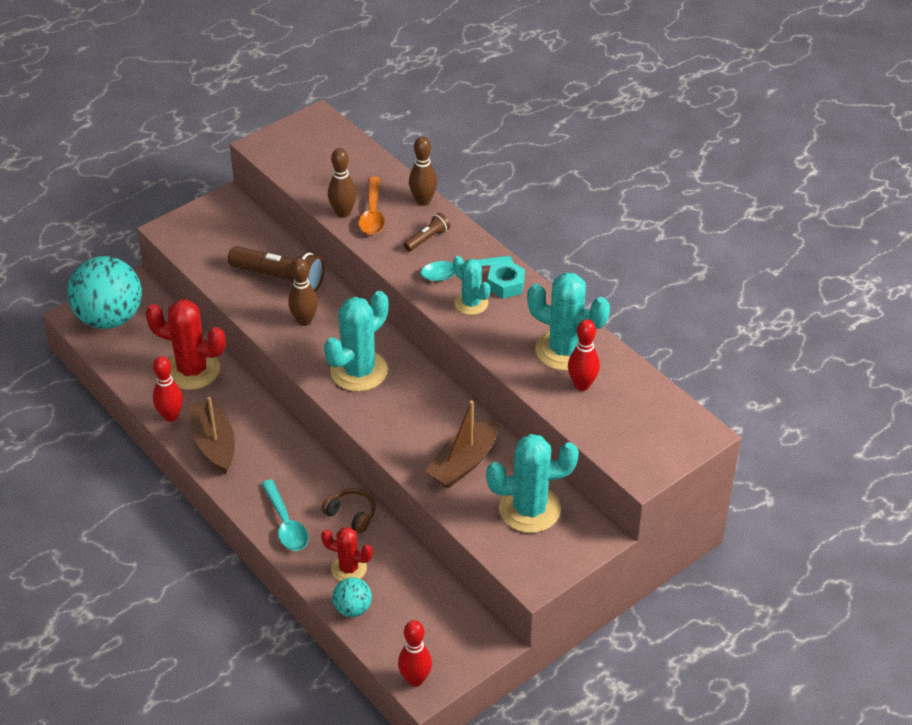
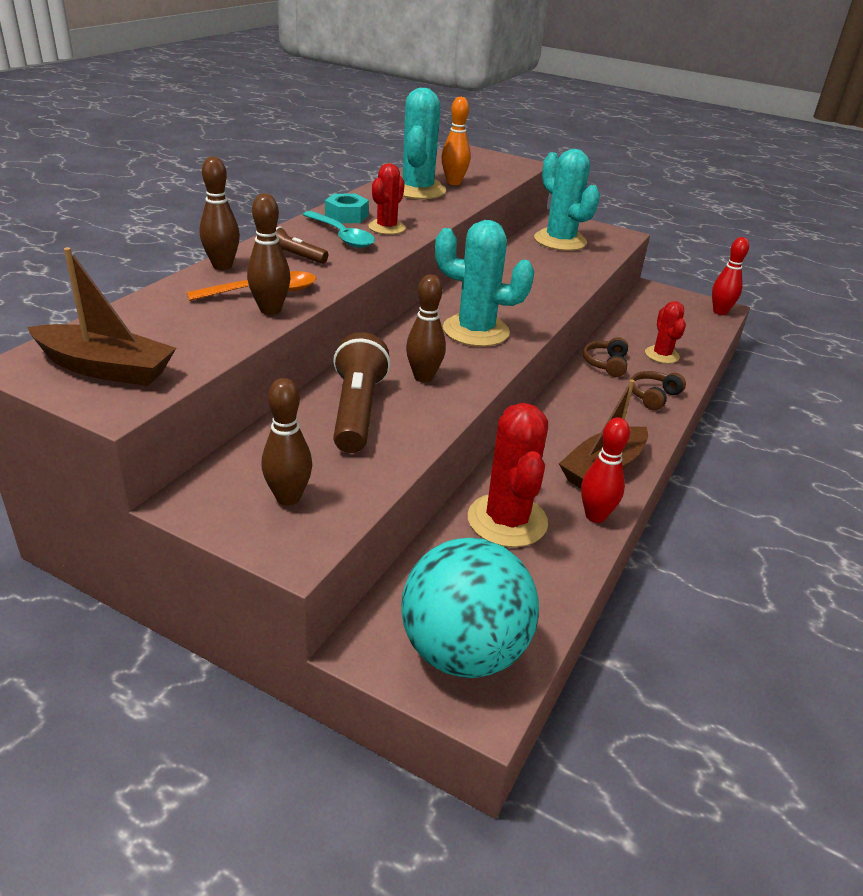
camera: 115 degrees left, 10 degrees down
(210, 234) = (288, 498): none -> brown bowling pin
(286, 524) = (653, 396): turquoise spoon -> brown headphones
(353, 608) = (696, 346): turquoise ball -> none
(464, 463) = (541, 268): brown boat -> brown boat (106, 368)
(471, 303) = (387, 227): turquoise cactus -> red cactus
(582, 385) = (453, 183): red bowling pin -> orange bowling pin

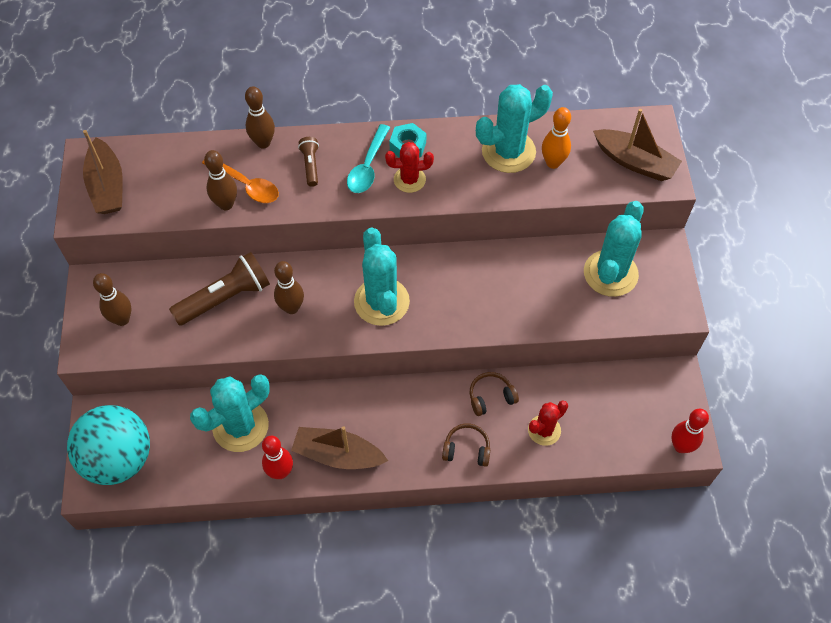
camera: 60 degrees right, 25 degrees up
(493, 164) = (635, 162): none -> brown boat
(507, 520) = (240, 426): red cactus -> turquoise cactus

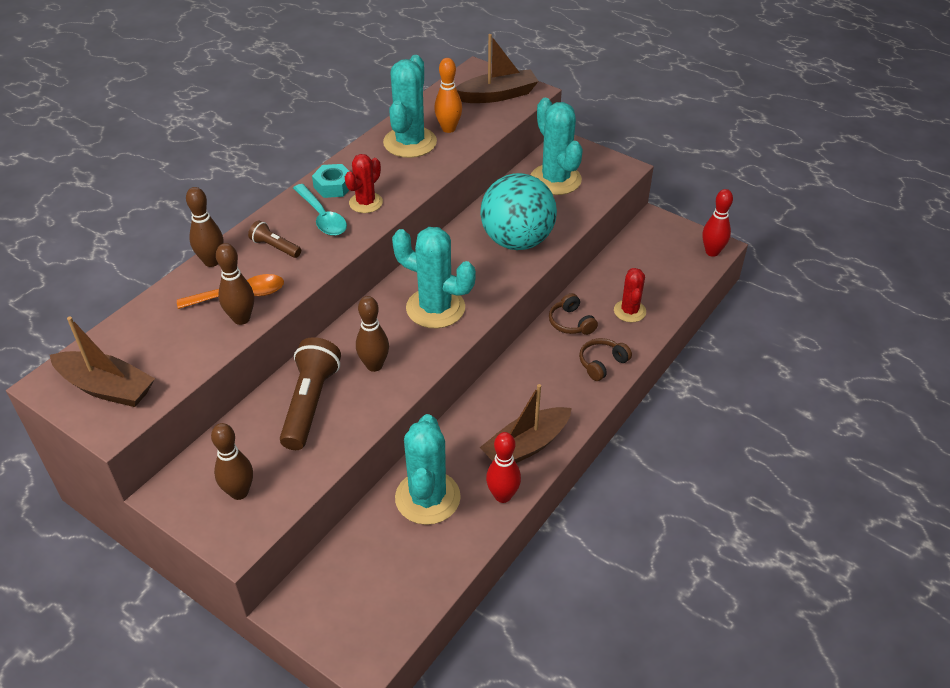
camera: 50 degrees left, 15 degrees down
(119, 459) = (360, 616): turquoise ball -> turquoise ball (517, 241)
(491, 397) = (571, 322): brown headphones -> brown headphones turned 45 degrees counterclockwise

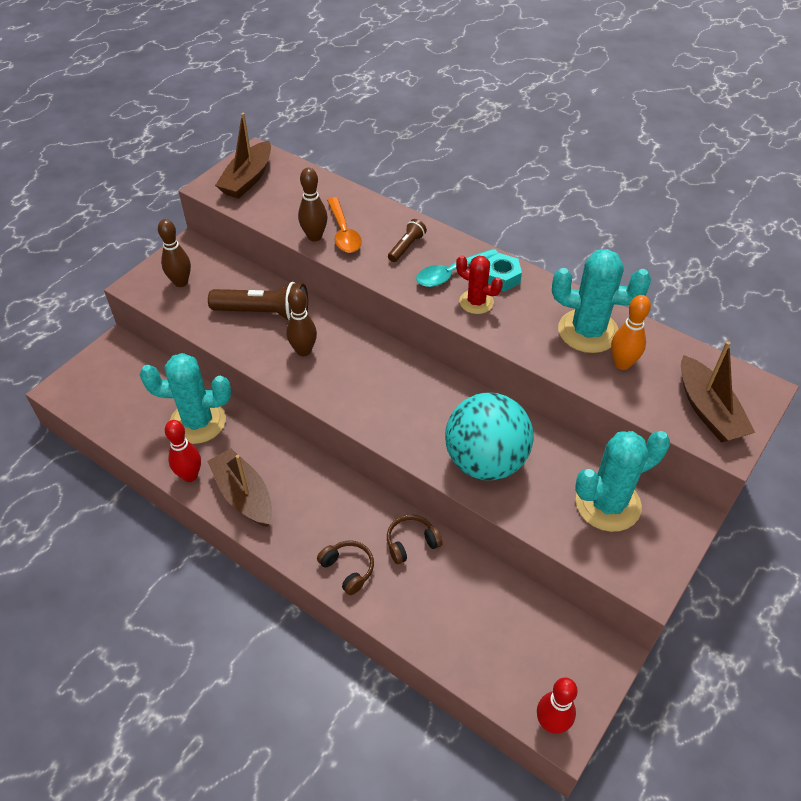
camera: 90 degrees right, 5 degrees up
(212, 261) = (387, 212): brown bowling pin -> none
(435, 308) = (377, 392): turquoise cactus -> none
(629, 311) = (431, 606): red cactus -> none

